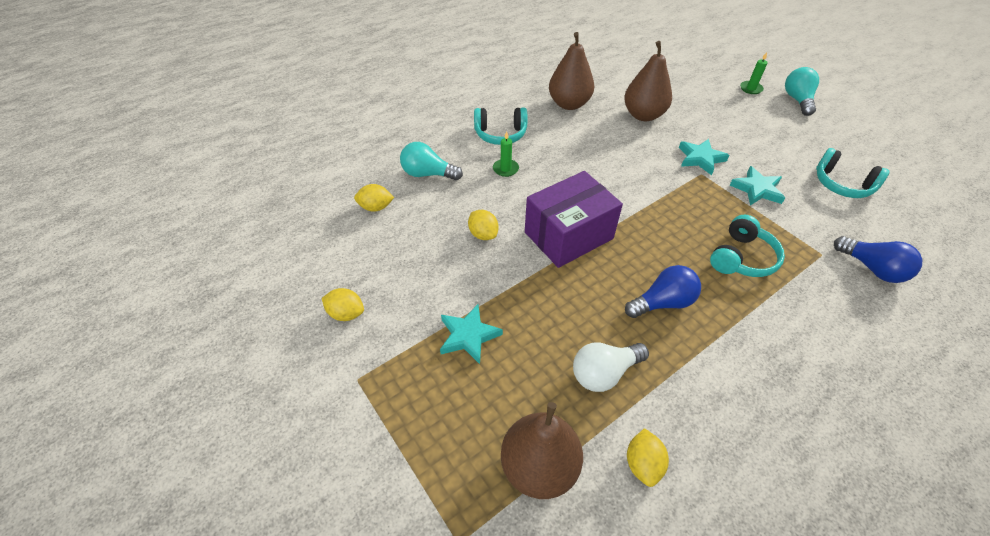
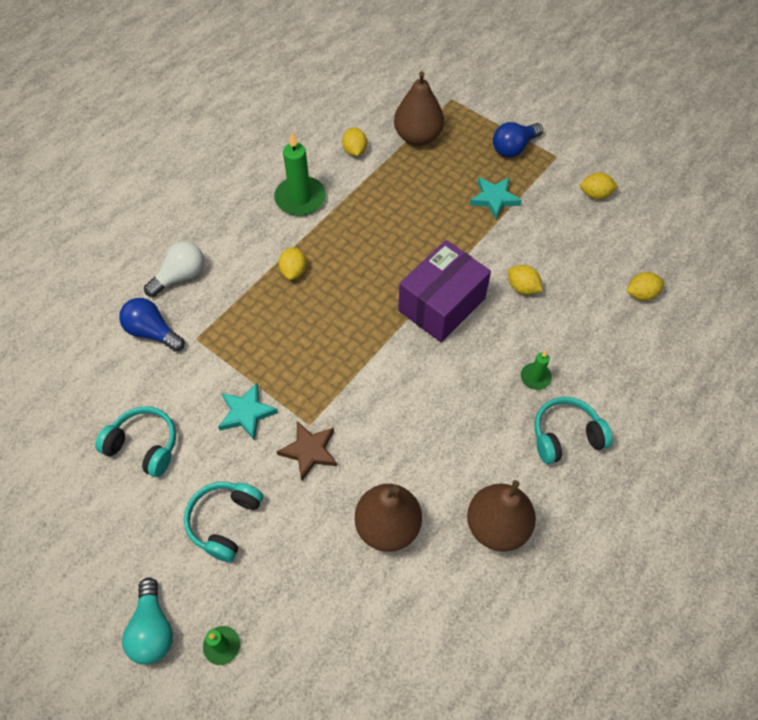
camera: 165 degrees right, 10 degrees up
(428, 174) = (616, 349): turquoise light bulb -> none
(604, 373) = (387, 195): white light bulb -> white light bulb (180, 276)
(662, 302) = (347, 257): blue light bulb -> blue light bulb (514, 148)
(700, 158) = (309, 451): turquoise star -> brown star
(725, 396) = (300, 198): none -> green candle
(726, 299) = (293, 271): none -> yellow lemon
(741, 258) = (275, 317): turquoise headphones -> turquoise headphones (225, 522)

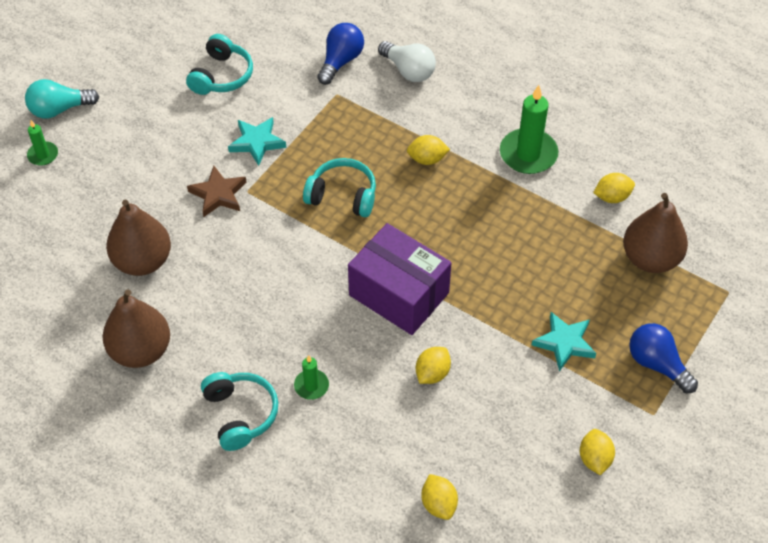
camera: 85 degrees right, 5 degrees down
(225, 522) = (149, 142): turquoise headphones -> turquoise headphones (342, 196)

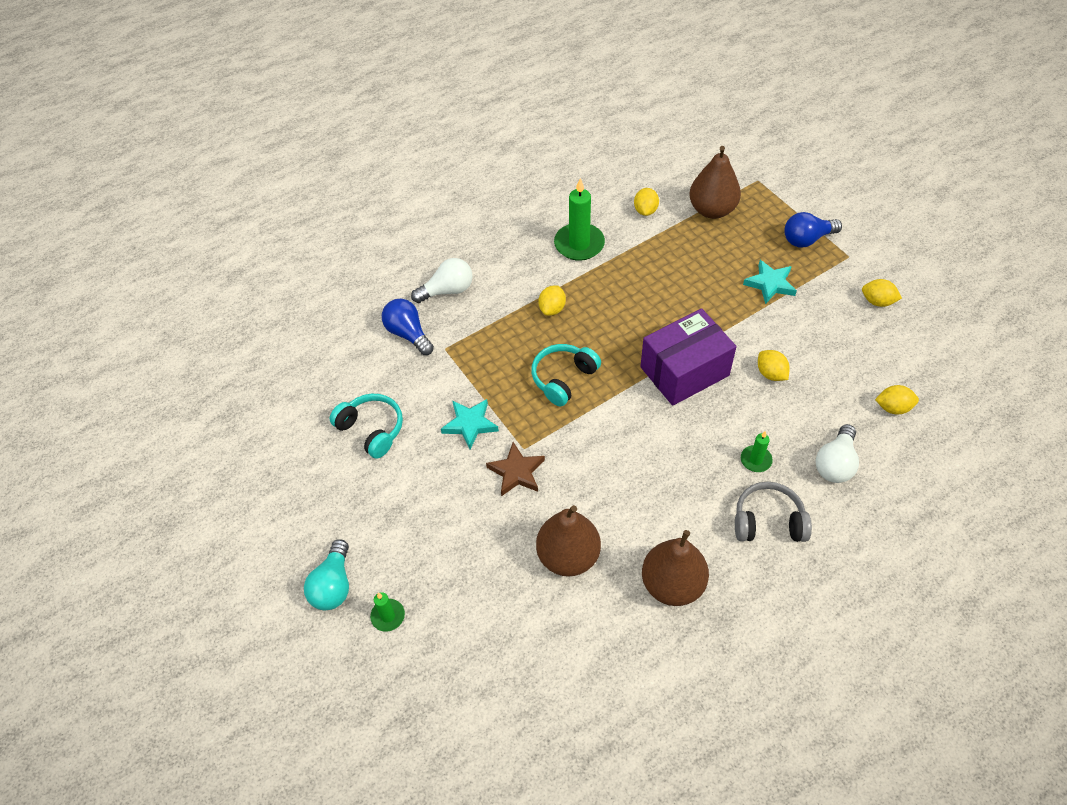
camera: 65 degrees left, 0 degrees up
(240, 414) = (768, 521): turquoise headphones -> grey headphones
(337, 460) = (835, 463): none -> white light bulb

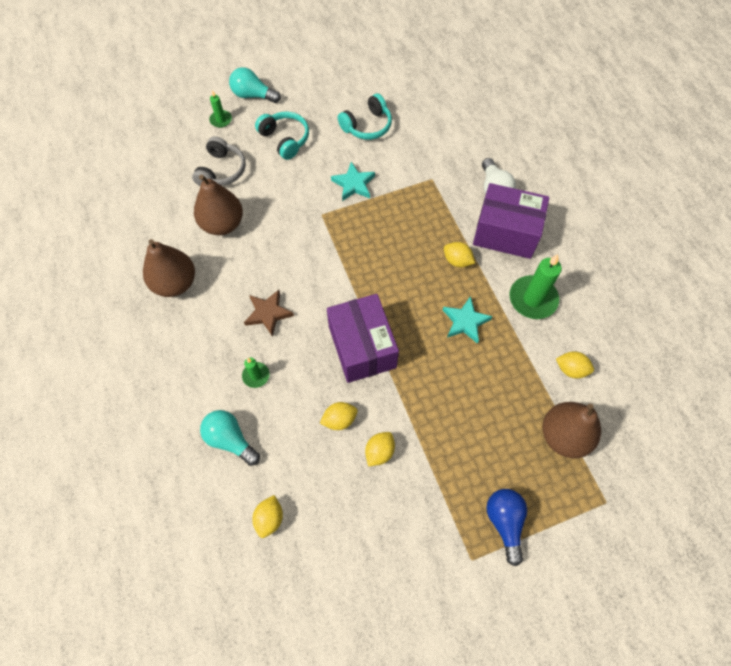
camera: 100 degrees right, 10 degrees up
(408, 334) = (452, 157): blue light bulb -> none
(504, 274) = (505, 233): none -> purple box
(516, 472) = (302, 206): brown star -> brown star (268, 313)
(563, 378) = (379, 254): turquoise headphones -> turquoise headphones (285, 139)
(768, 521) = (198, 365): grey headphones -> grey headphones (221, 171)
(770, 284) = (448, 459): turquoise star -> turquoise star (465, 321)
(835, 463) = (230, 440): white light bulb -> turquoise light bulb
(877, 301) = (401, 563): yellow lemon -> yellow lemon (379, 452)

